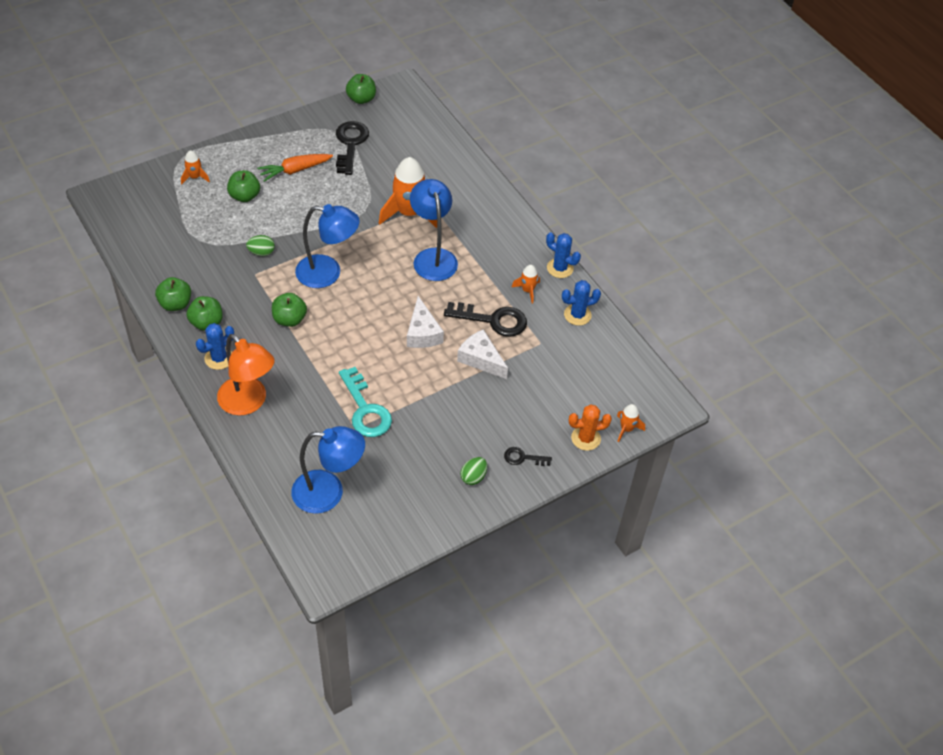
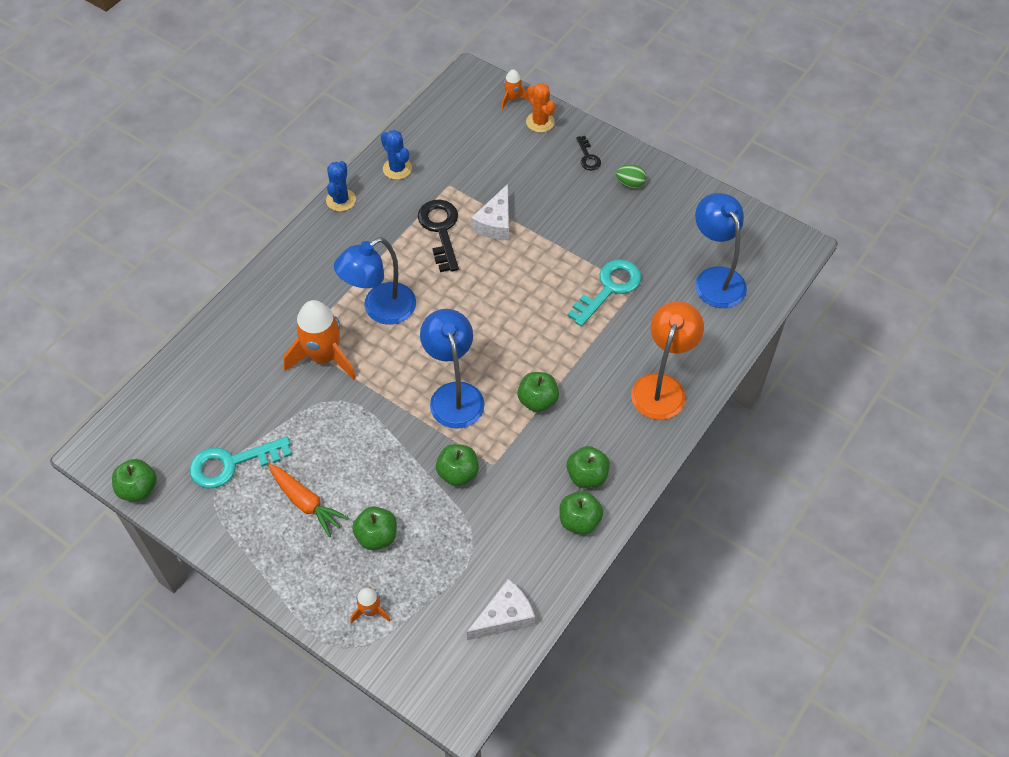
camera: 110 degrees left, 5 degrees up
(219, 358) = (625, 440): blue cactus -> none
(261, 252) = (458, 473): green egg -> green apple
(350, 144) = (231, 464): black key -> turquoise key
(422, 333) = (489, 280): white cheese -> white cheese (504, 616)
(527, 290) = (385, 216): orange rocket -> none

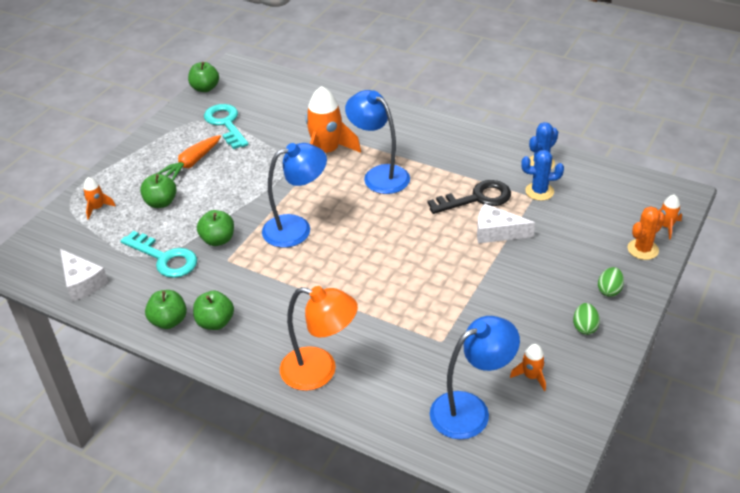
camera: 85 degrees right, 15 degrees down
(341, 200) = (492, 137): blue cactus -> blue cactus (539, 191)
(537, 400) = (295, 281): green apple -> none
(588, 157) = (609, 290): black key -> green egg
(609, 288) = (436, 321): turquoise key -> turquoise key (165, 258)
(682, 231) = (531, 376): none -> orange rocket

